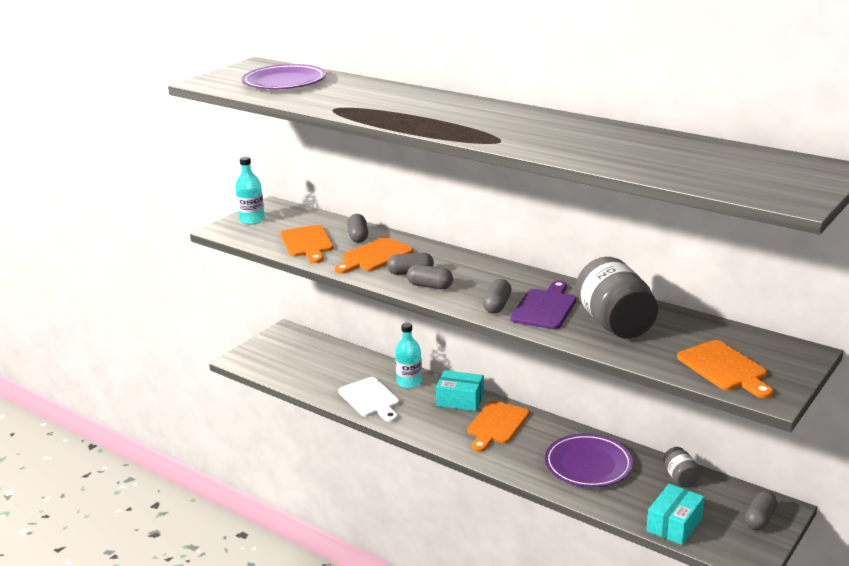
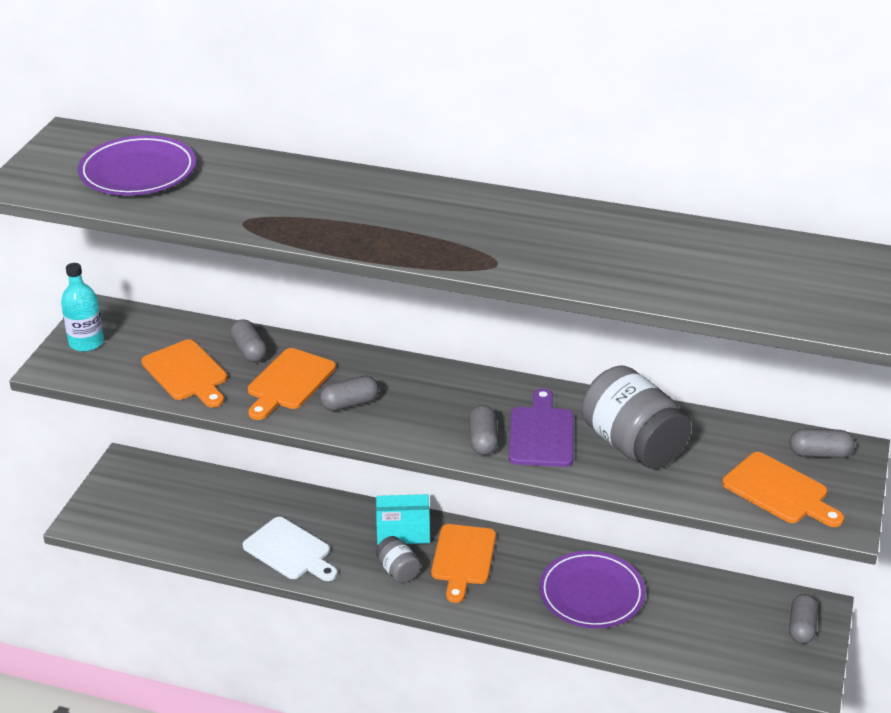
camera: 20 degrees left, 10 degrees up
(409, 382) = (328, 515): turquoise bottle -> none
(430, 286) = (385, 422): grey capsule -> grey capsule (819, 454)
(674, 524) = (715, 655): turquoise box -> none
(680, 478) = (699, 590): grey jar -> grey jar (398, 571)

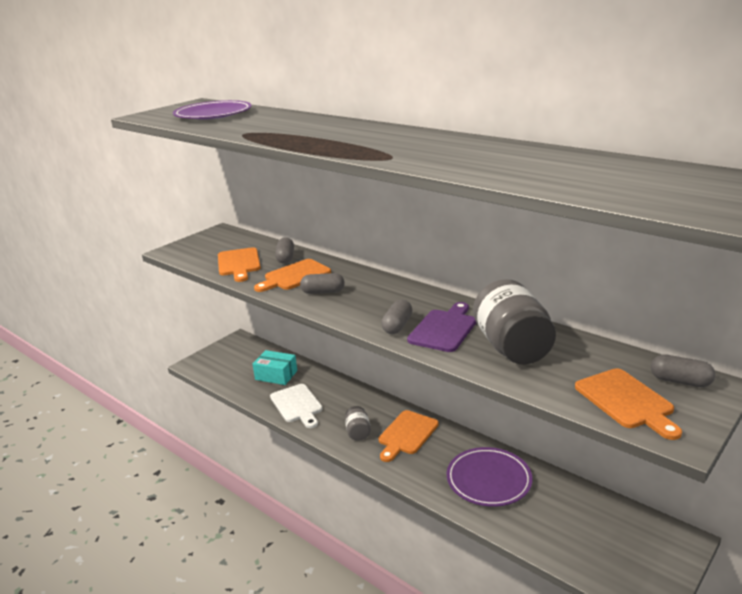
camera: 25 degrees right, 10 degrees down
(86, 342) = (199, 243): turquoise bottle -> none
(403, 530) = (377, 408): turquoise box -> turquoise box (276, 375)
(801, 627) = (660, 550): grey capsule -> none

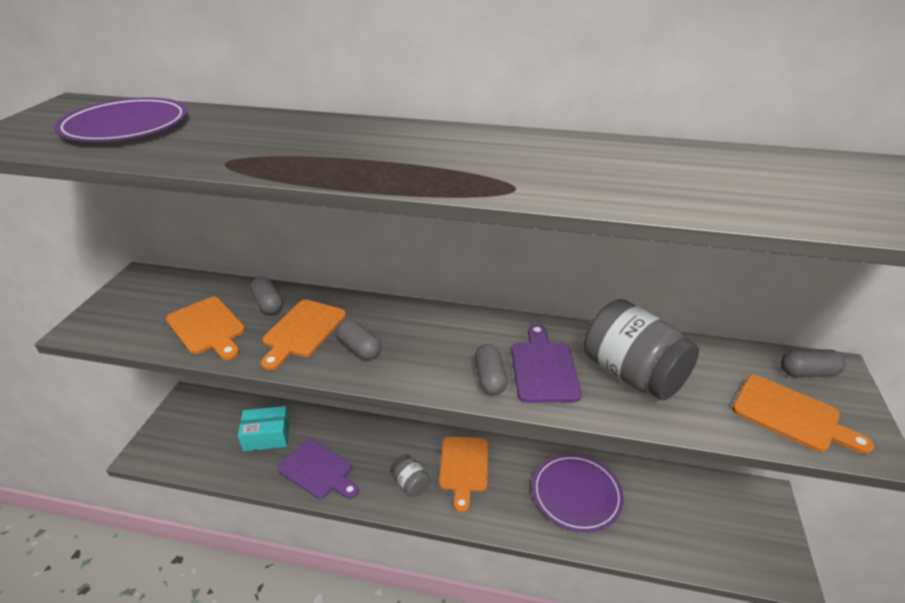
camera: 30 degrees left, 10 degrees up
(297, 405) = (318, 470): white cutting board -> purple cutting board
(323, 292) = (359, 348): grey capsule -> grey capsule turned 75 degrees clockwise

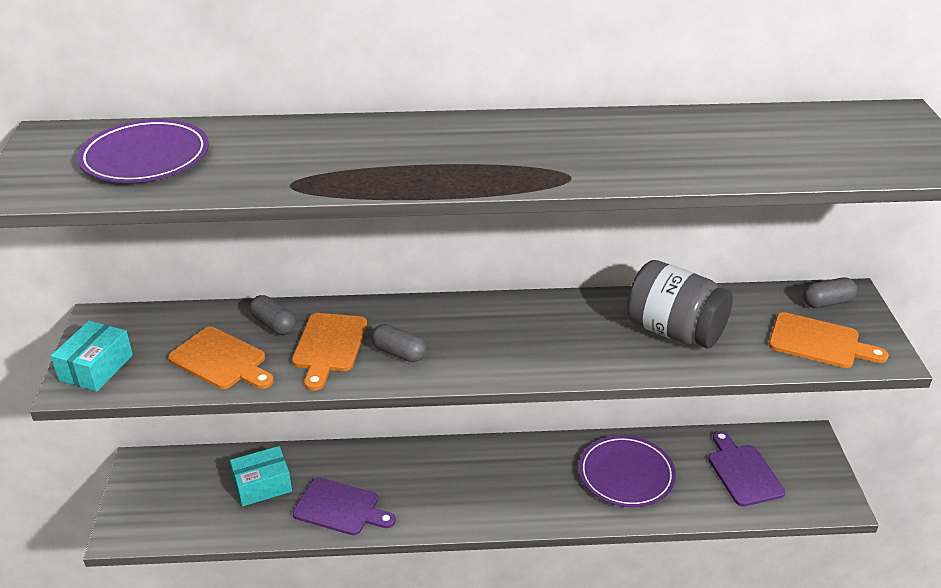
camera: 15 degrees left, 0 degrees up
(108, 316) = (96, 368): none -> turquoise box
(410, 483) = (449, 500): grey jar -> none
(463, 467) = (500, 472): orange cutting board -> none
(489, 378) = (542, 358): grey capsule -> none
(544, 368) = (590, 340): purple cutting board -> purple cutting board (743, 472)

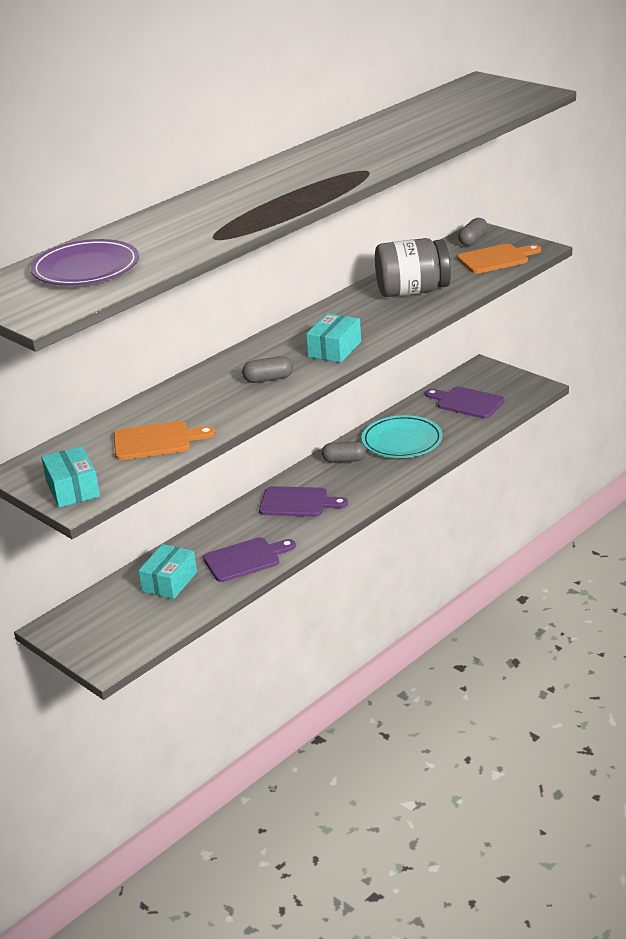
camera: 40 degrees left, 5 degrees down
(273, 325) = (156, 409): grey capsule -> grey capsule (344, 460)
(329, 346) = (216, 399): orange cutting board -> none
(454, 478) = (297, 502): none -> purple cutting board
(502, 356) = (335, 349): none -> turquoise box
(626, 474) = (402, 441): purple plate -> turquoise plate

